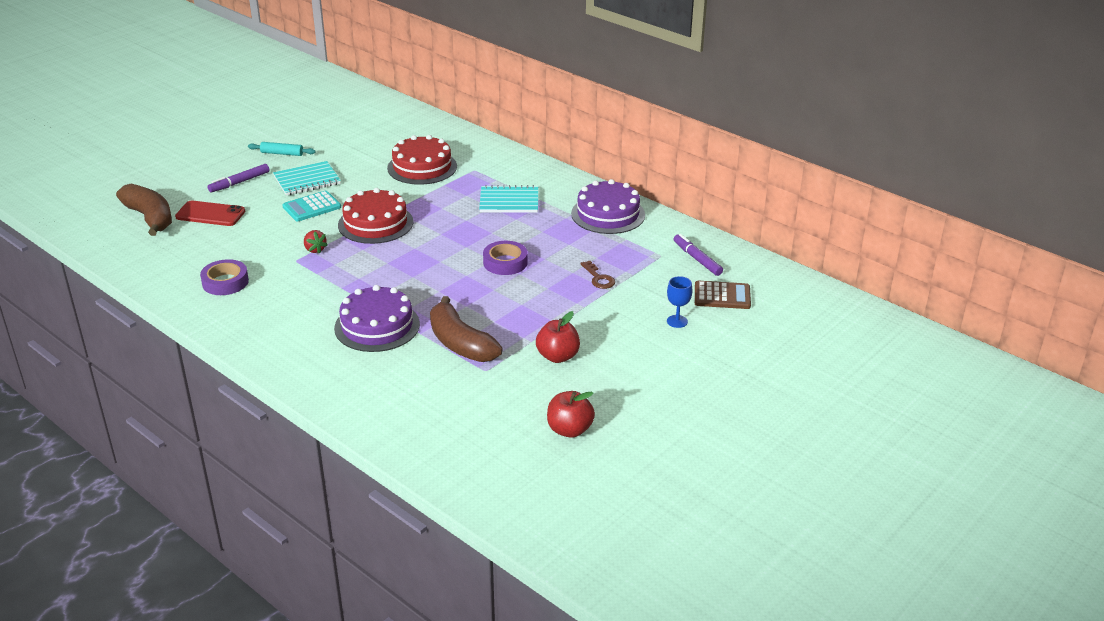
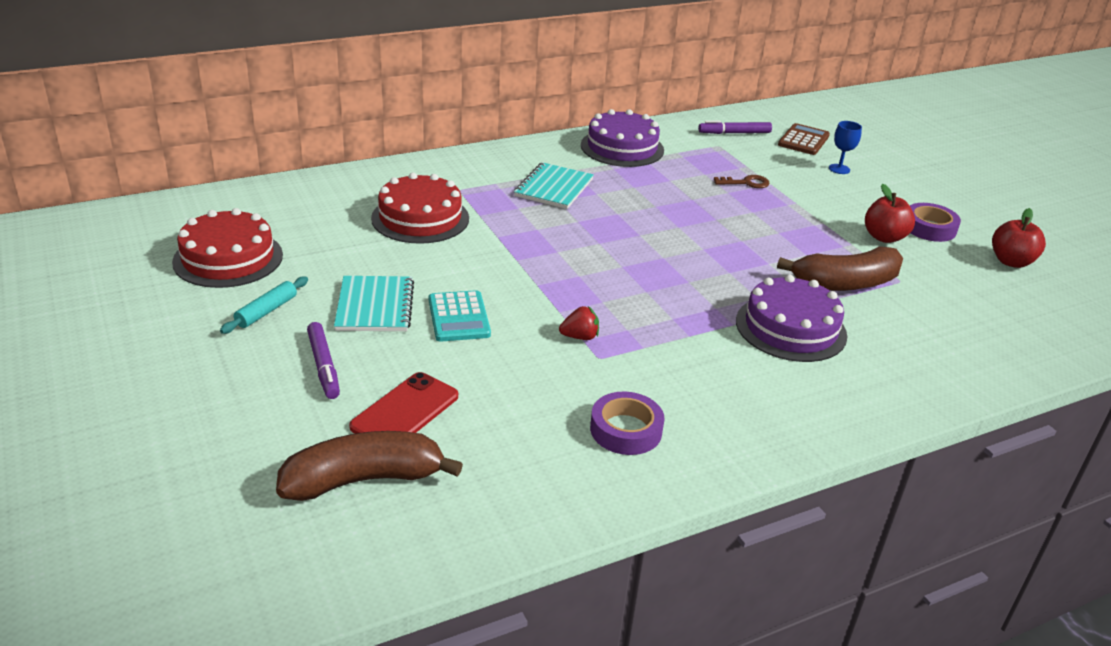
camera: 70 degrees left, 0 degrees up
(375, 223) = (542, 279): red cake -> red cake (228, 258)
(505, 262) = (688, 221): purple tape -> purple tape (929, 228)

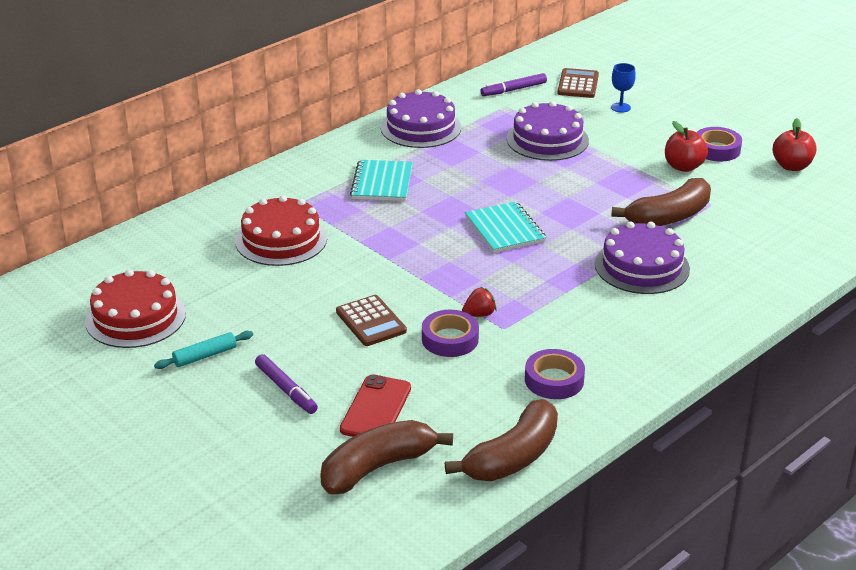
camera: 15 degrees left, 0 degrees up
(266, 311) = (205, 356): turquoise rolling pin -> turquoise rolling pin turned 45 degrees clockwise
(375, 306) = (294, 329): turquoise notebook -> turquoise notebook (504, 229)
(459, 317) = (371, 321): turquoise calculator -> brown calculator
(528, 510) = (513, 457): none -> brown banana
(532, 355) = (450, 339): none -> purple tape
(746, 183) = (547, 139): brown key -> purple cake

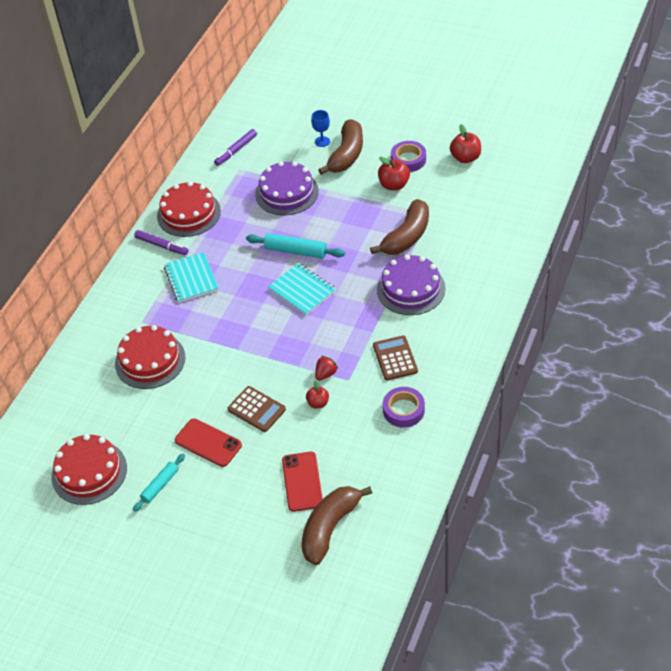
camera: 20 degrees left, 15 degrees up
(286, 389) = (233, 491): purple marker -> purple marker (162, 246)
(290, 334) = (208, 443): none -> red phone
(421, 127) = (189, 213): purple cake -> red cake
(450, 339) = (318, 403): purple tape -> red apple
(513, 457) = (410, 483): brown banana -> brown banana (346, 155)
(522, 192) = (295, 251): none -> turquoise rolling pin
(578, 84) = (280, 128): brown calculator -> brown calculator (395, 358)

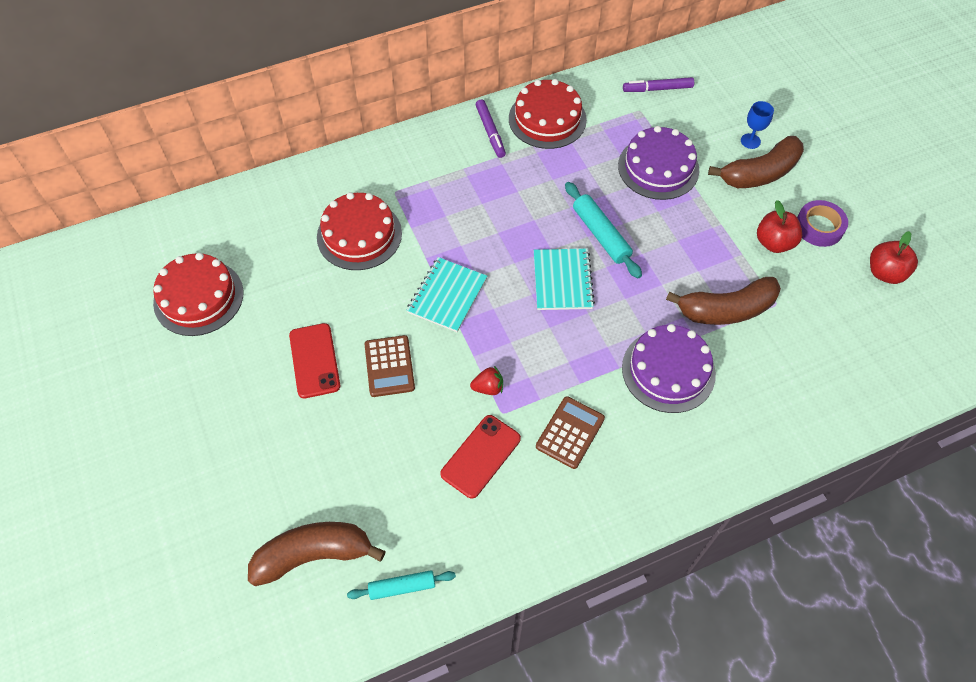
camera: 40 degrees right, 10 degrees up
(160, 485) = (233, 364): turquoise rolling pin -> turquoise rolling pin (402, 587)
(191, 279) = (479, 185): turquoise notebook -> turquoise notebook (447, 296)
(302, 481) = (345, 480): red phone -> red phone (480, 456)
(318, 403) = (448, 412): red apple -> none
(403, 410) = (516, 497): purple tape -> none

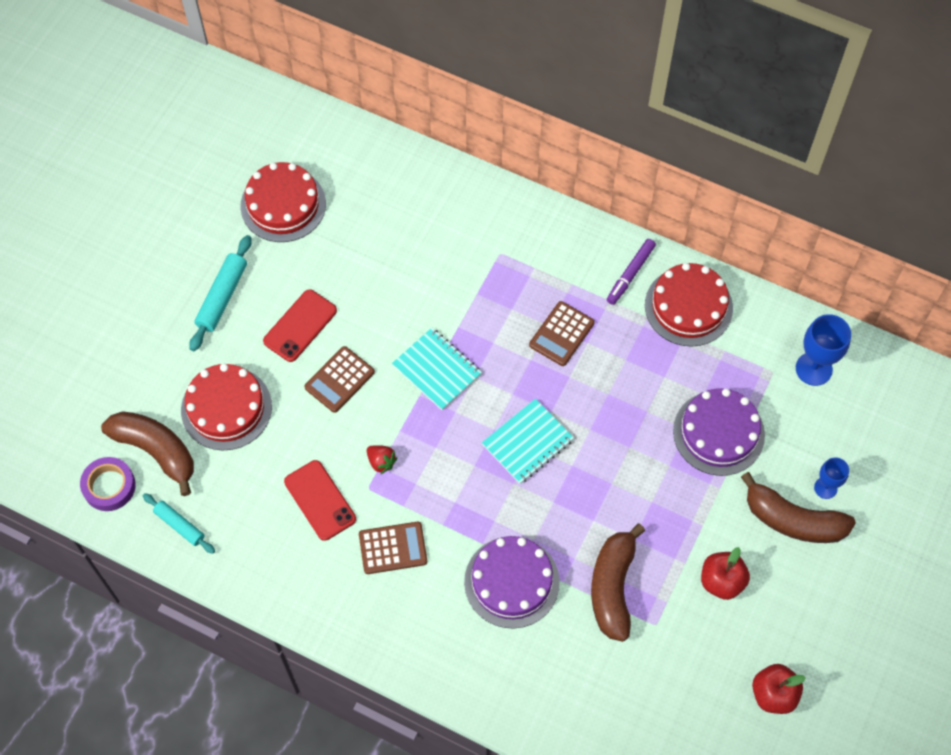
camera: 50 degrees right, 5 degrees up
(359, 235) = (435, 263): red cake -> red cake (226, 408)
(447, 296) = (437, 370): turquoise notebook -> turquoise notebook turned 60 degrees clockwise
(480, 456) = (320, 500): red phone -> red phone turned 60 degrees clockwise
(496, 201) = (561, 334): none -> brown calculator
(601, 235) = (601, 438): turquoise rolling pin -> turquoise rolling pin (222, 297)
(657, 89) = (813, 369): purple marker -> blue goblet
(726, 310) = (613, 587): brown banana -> brown banana turned 60 degrees clockwise
(819, 227) = (775, 608): purple tape -> purple tape (109, 486)

